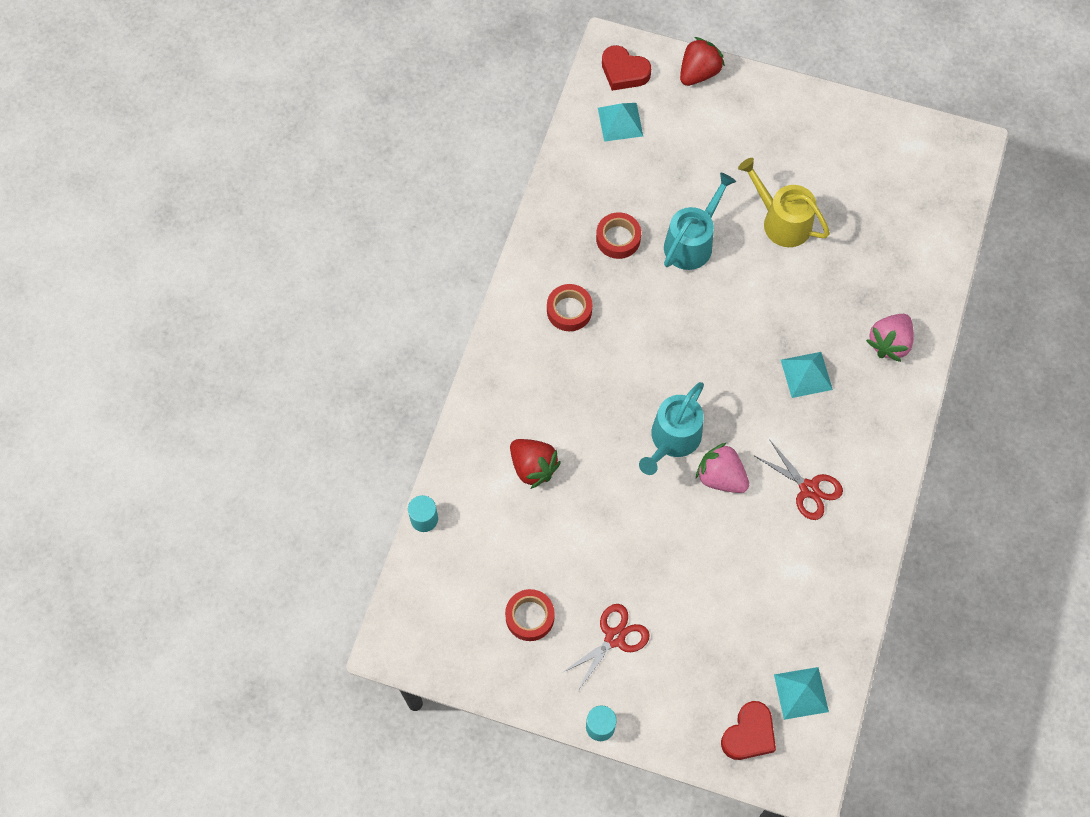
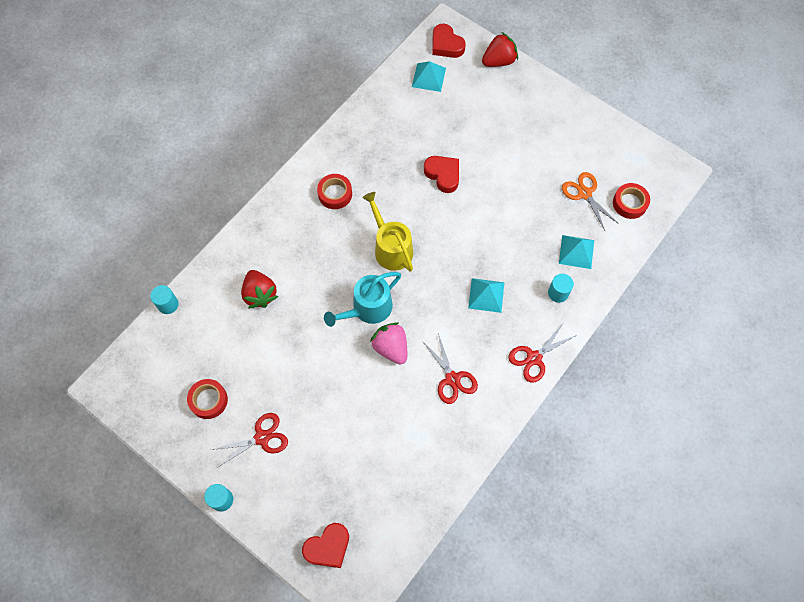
camera: 20 degrees right, 0 degrees up
(618, 239) = (391, 156): red tape -> red tape (629, 203)
(692, 242) = (443, 175): turquoise watering can -> red heart
(781, 221) = (514, 181): yellow watering can -> yellow watering can (391, 248)
(801, 693) = (380, 530): turquoise pyramid -> turquoise pyramid (576, 252)
(871, 210) = (584, 194): none -> orange scissors
(889, 343) = (558, 293): pink strawberry -> turquoise cylinder
(893, 430) = (534, 358): none -> red scissors

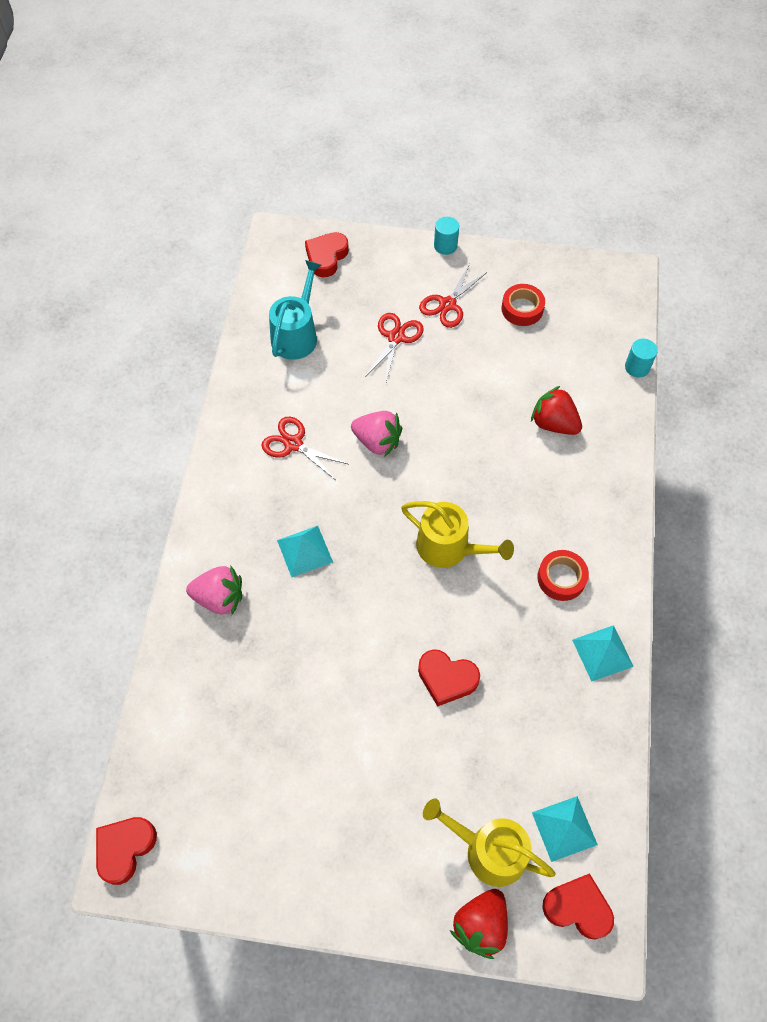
camera: 150 degrees right, 5 degrees down
(368, 308) = (429, 468): turquoise watering can -> turquoise watering can (296, 335)
(474, 87) = (488, 850): none -> yellow watering can
(534, 358) = (214, 509): red scissors -> red scissors (396, 337)
(558, 293) = (219, 598): turquoise cylinder -> pink strawberry
(576, 252) = (219, 664): turquoise pyramid -> turquoise pyramid (602, 653)
(584, 194) = (244, 756): orange scissors -> none
(629, 203) = (175, 776): red tape -> none
(672, 181) = (125, 848): none -> red heart

